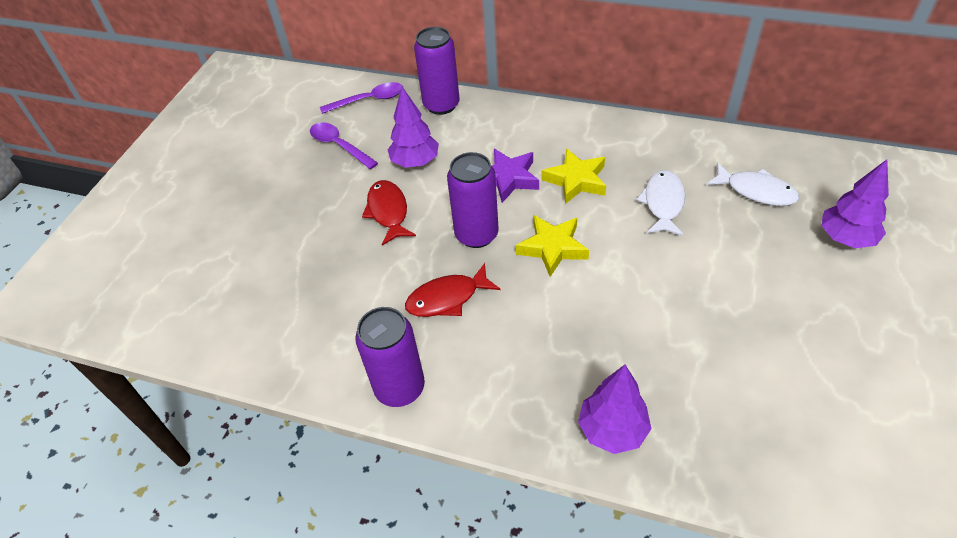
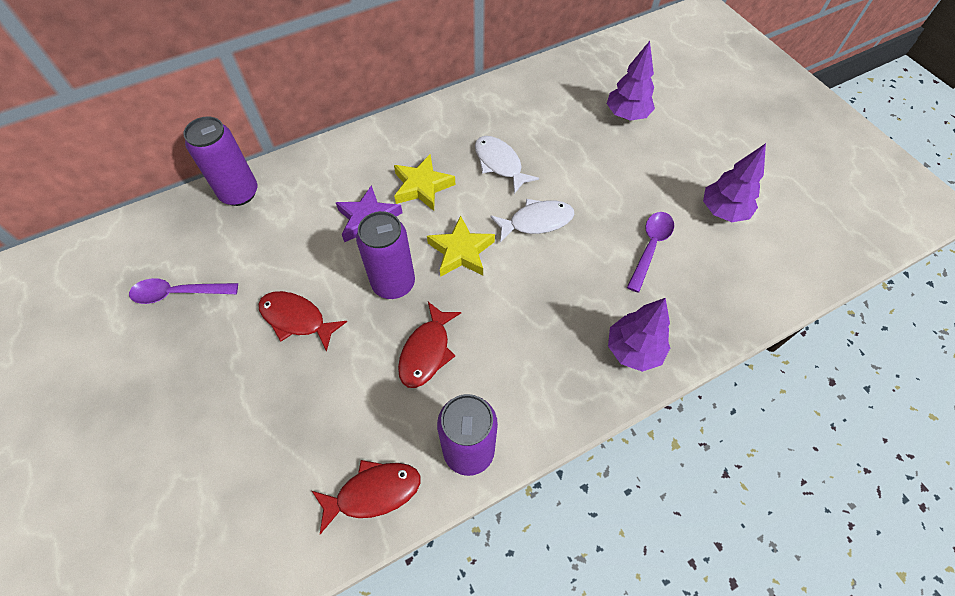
camera: 50 degrees left, 10 degrees up
(313, 359) = (373, 492): none -> red fish
(369, 100) = (160, 232): purple spoon -> purple spoon (650, 247)
(415, 162) = (272, 259): purple tree -> purple tree (723, 211)
(756, 191) = (547, 116): white fish -> white fish (536, 221)

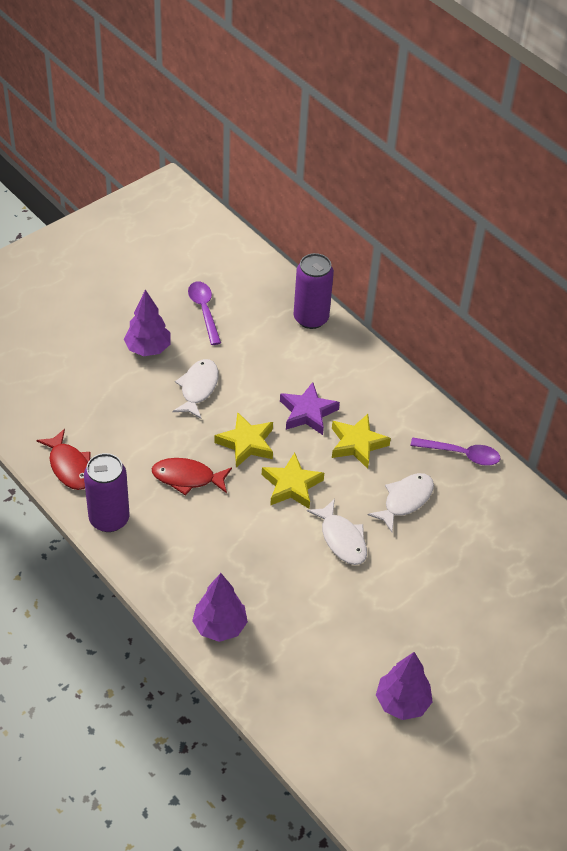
camera: 75 degrees right, 10 degrees down
(296, 319) = (198, 388): red fish -> white fish
(393, 283) = (246, 443): purple can -> yellow star
(626, 115) = (514, 607): purple tree -> purple tree (148, 349)
(650, 247) = (337, 636): purple spoon -> purple spoon (461, 454)

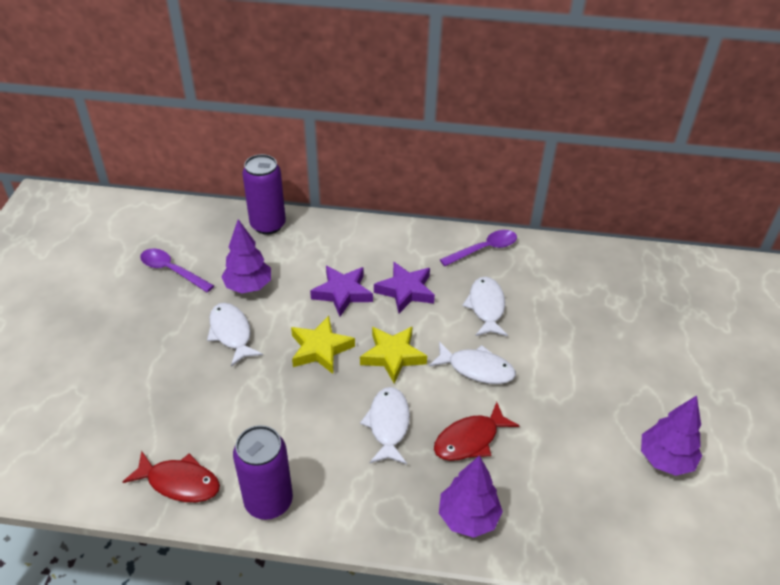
camera: 40 degrees left, 5 degrees down
(148, 349) = (151, 330): purple tree -> purple tree (248, 286)
(187, 478) = (301, 412): red fish -> red fish (470, 440)
(235, 529) = (388, 424): none -> white fish
(357, 444) = (405, 291): yellow star -> purple star

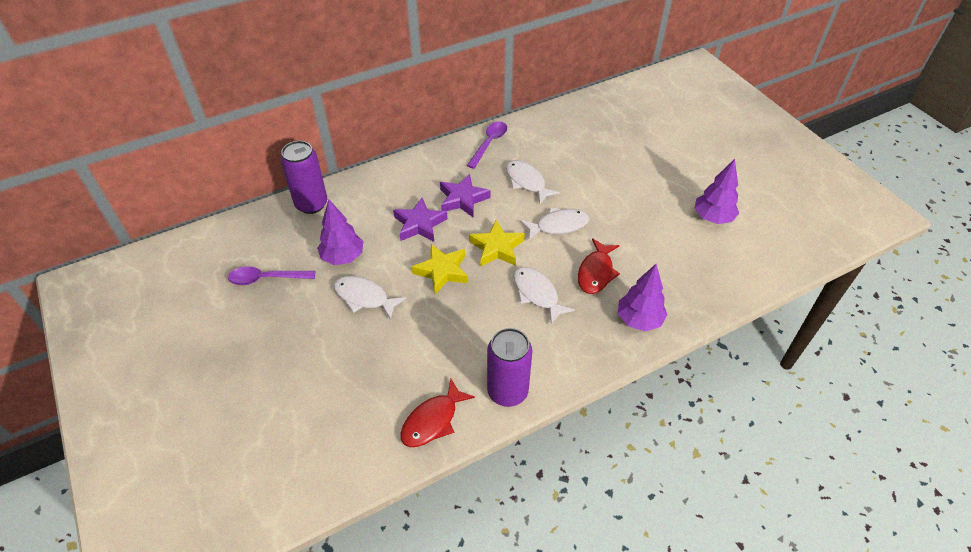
camera: 35 degrees left, 5 degrees up
(179, 482) = (433, 420): red fish -> red fish turned 150 degrees clockwise

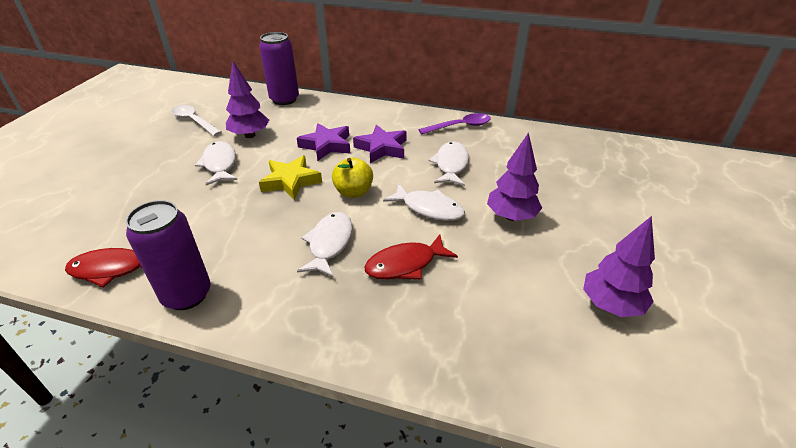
camera: 45 degrees right, 10 degrees down
(266, 278) = (194, 121): purple spoon -> white spoon
(497, 248) = (353, 192): yellow star -> yellow apple
(639, 320) = (382, 334): purple tree -> purple tree (511, 216)

